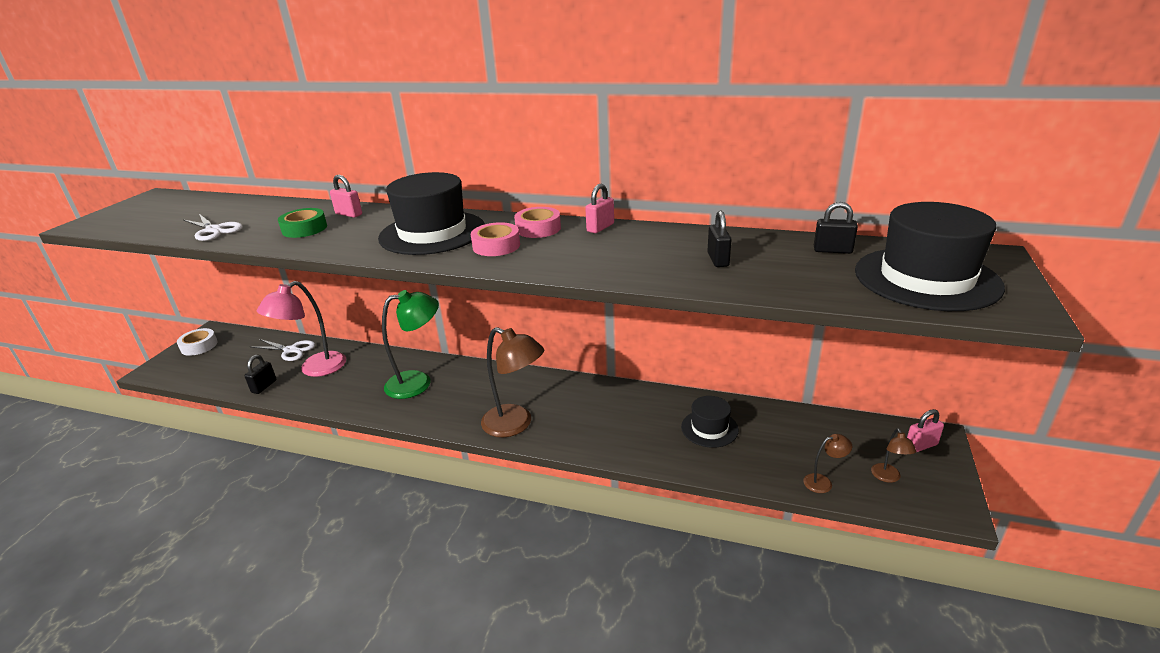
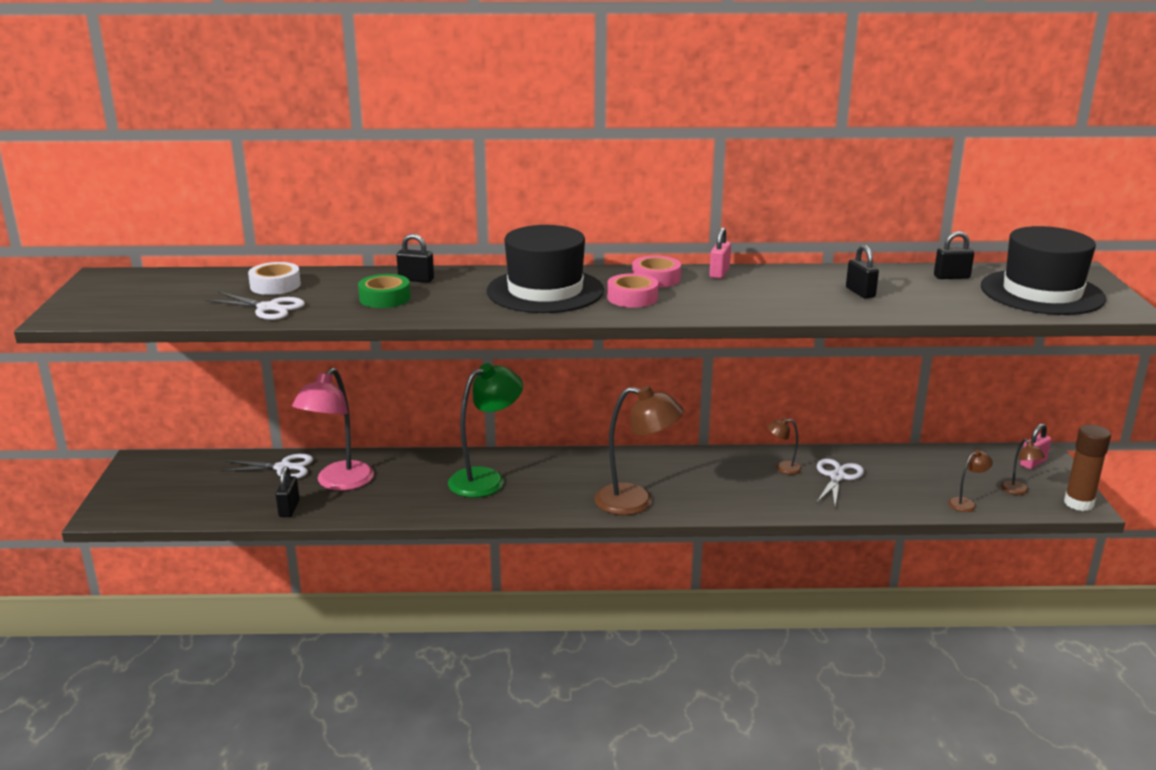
camera: 20 degrees left, 5 degrees down
(199, 346) = (141, 479): white tape -> white tape (275, 285)
(349, 214) = (416, 279): pink padlock -> black padlock
(664, 411) = (783, 468): none -> brown lamp
(709, 428) = (837, 476): black hat -> white scissors
(951, 505) = (1078, 503): none -> brown glue stick

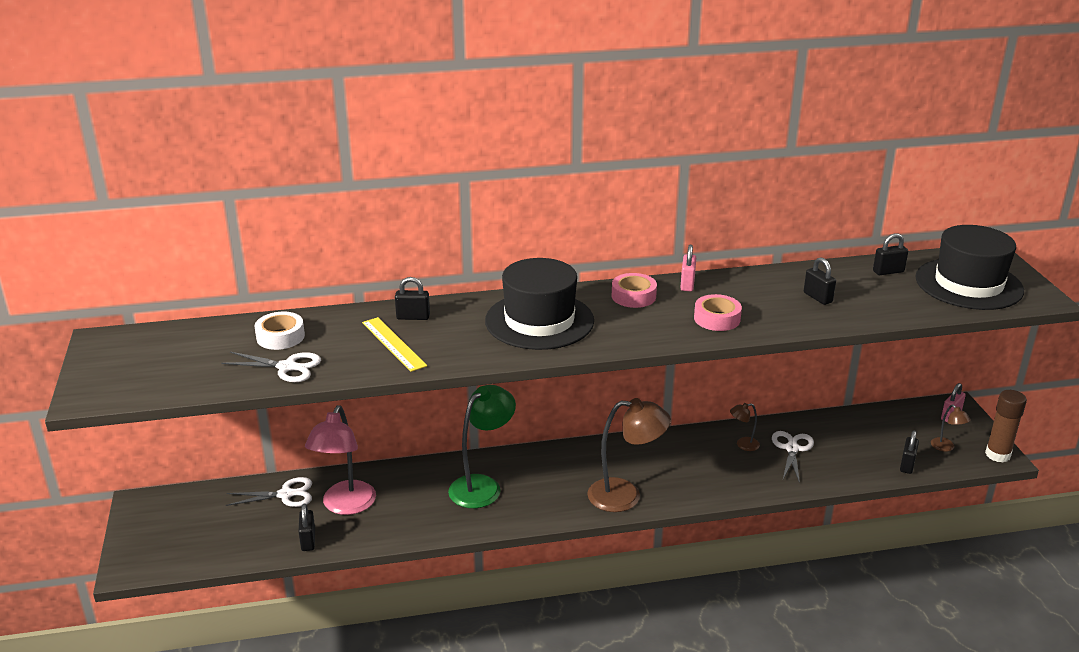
camera: 10 degrees left, 5 degrees up
(385, 298) = (393, 344): green tape -> yellow ruler
(632, 298) = (621, 322): pink tape -> pink tape (717, 319)
(966, 503) = (907, 465): brown lamp -> black padlock

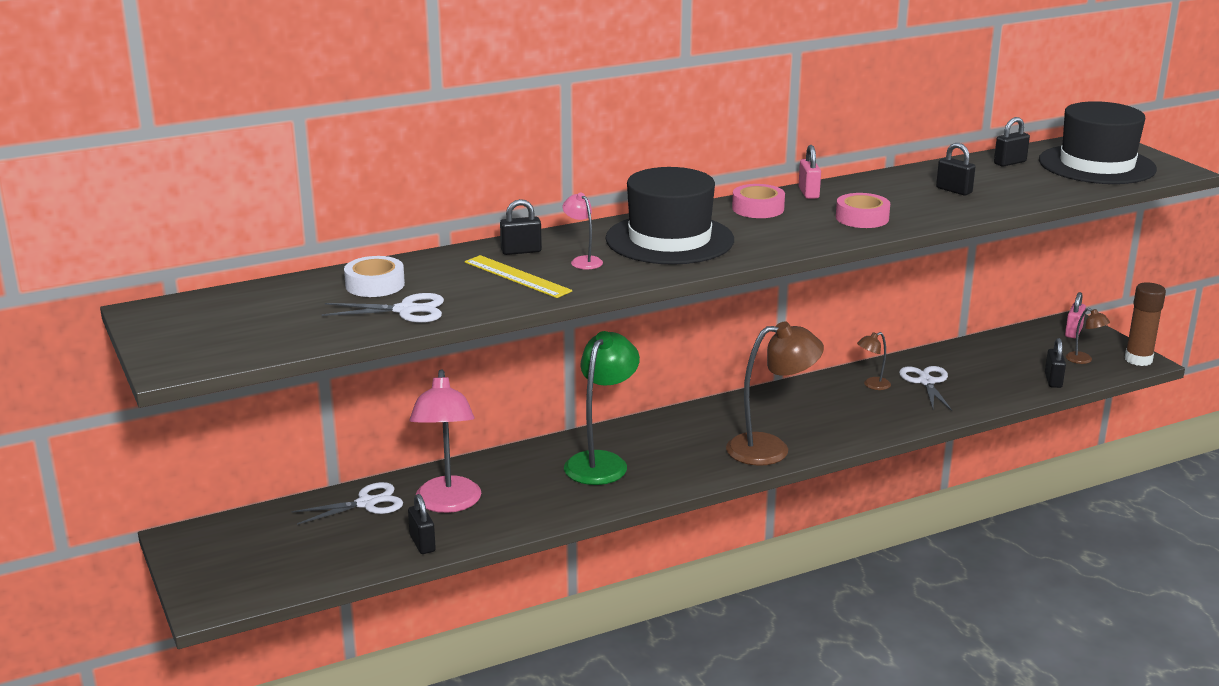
camera: 15 degrees left, 5 degrees down
(455, 334) = (583, 261): none -> pink lamp

